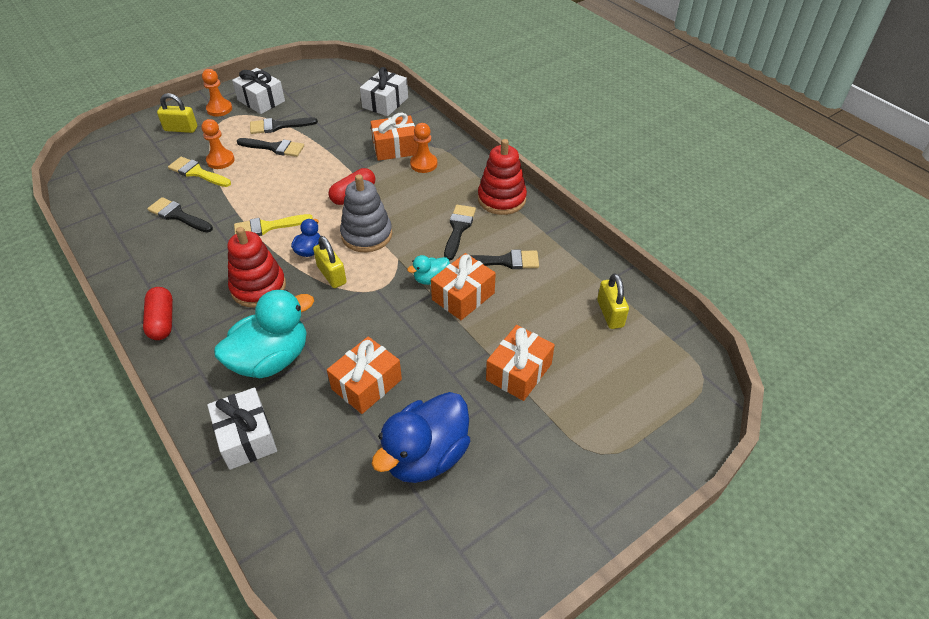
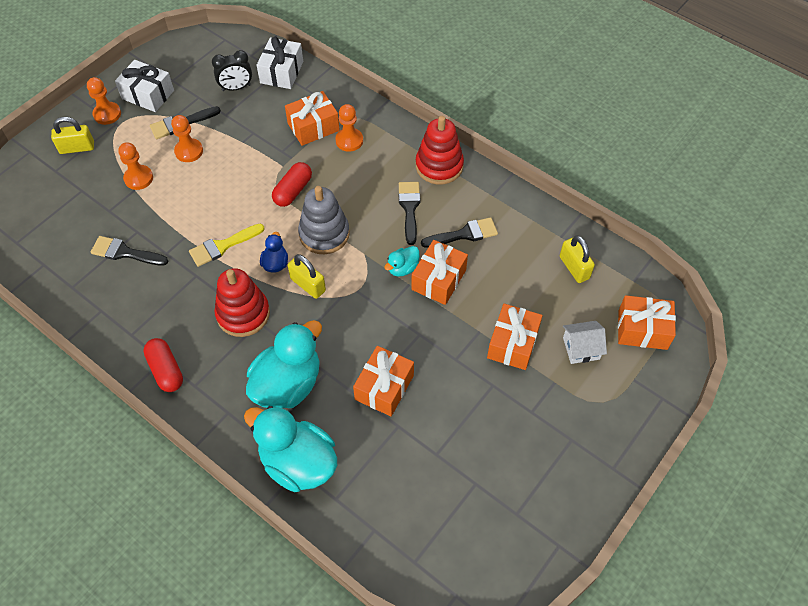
camera: 15 degrees left, 10 degrees up
(197, 172) = (121, 198): yellow brush -> none
(246, 437) = (298, 463): white gift -> turquoise duck
(274, 148) = (189, 151): black brush -> orange pawn
(339, 108) = (236, 88): none -> black clock
(426, 456) = (460, 440): blue duck -> none
(593, 393) = (581, 348): none -> white house
(668, 389) = (642, 329): none -> orange gift

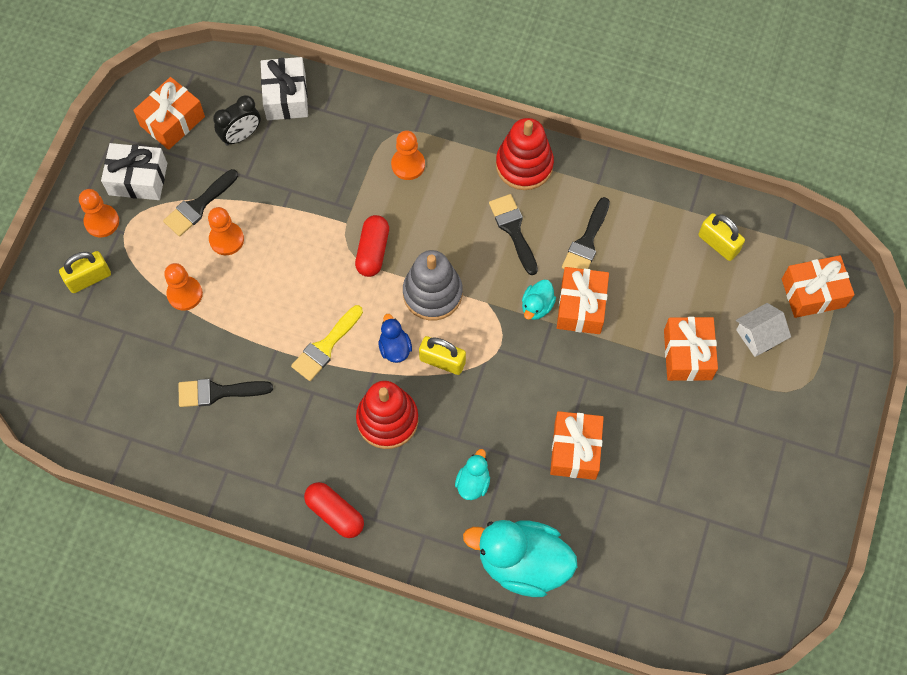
camera: 20 degrees left, 10 degrees up
(288, 384) = (473, 482): turquoise duck -> turquoise duck, size x0.47
(313, 127) = (358, 160): orange gift -> orange gift (172, 121)
(464, 234) = (586, 242): black brush -> black brush turned 150 degrees clockwise

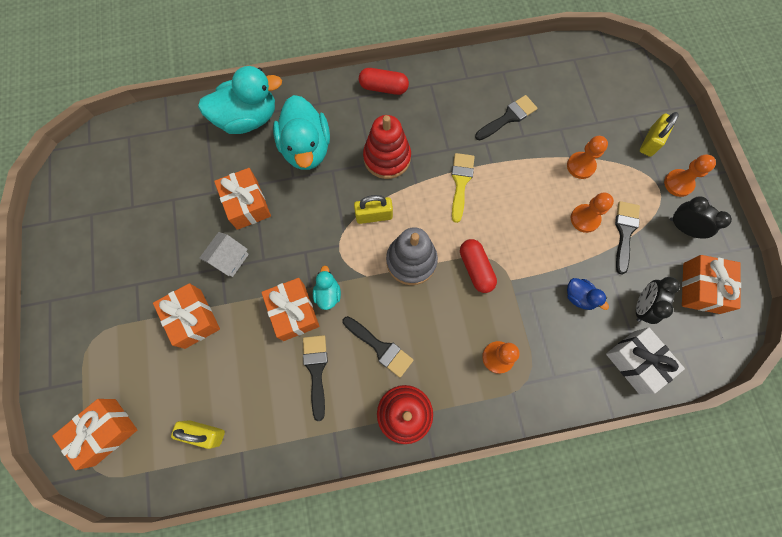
camera: 150 degrees right, 5 degrees up
(138, 179) = (683, 228): white gift -> black clock
(395, 348) = (413, 207): blue duck -> blue duck (579, 297)
(473, 482) = (306, 149): turquoise duck -> turquoise duck, size x2.13
(759, 335) = (140, 366): white house -> white house (229, 259)

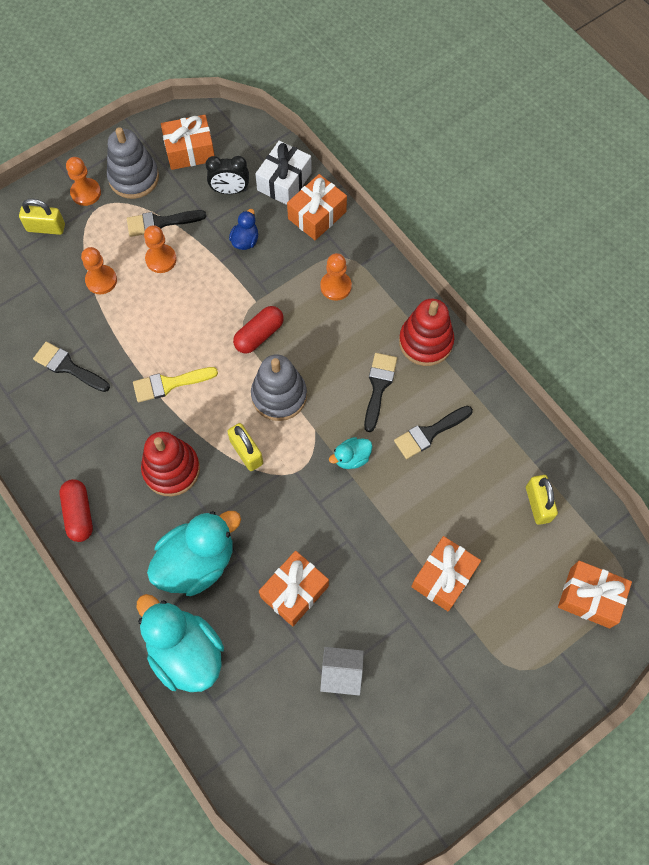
camera: 115 degrees left, 5 degrees down
(229, 259) = (364, 576): white house -> white house (341, 673)
(293, 312) = (386, 481): orange gift -> orange gift (317, 215)
(683, 228) = (134, 178): black clock -> grey stacking toy

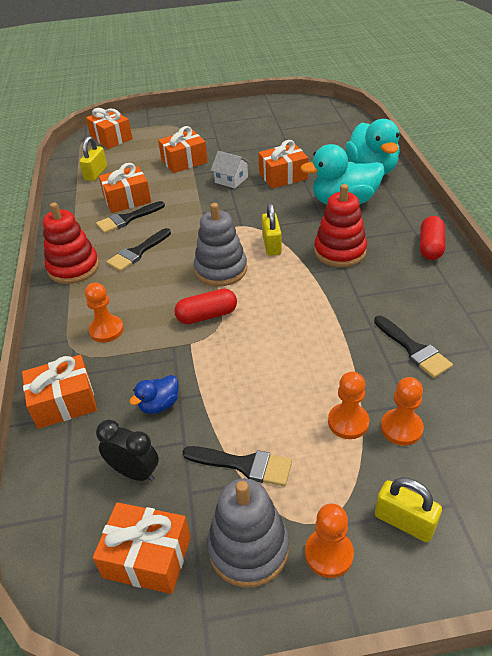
camera: 150 degrees left, 25 degrees down
(161, 259) = (266, 420): orange pawn -> orange pawn (401, 428)
(169, 384) = (314, 305): yellow brush -> none
(284, 181) = (64, 456): white gift -> none
(341, 673) = (276, 144): white house -> white house (231, 180)
(351, 458) = (194, 222): turquoise duck -> none
(429, 433) = (127, 219): black brush -> black brush turned 150 degrees clockwise
(456, 467) = (127, 200): none -> orange gift

